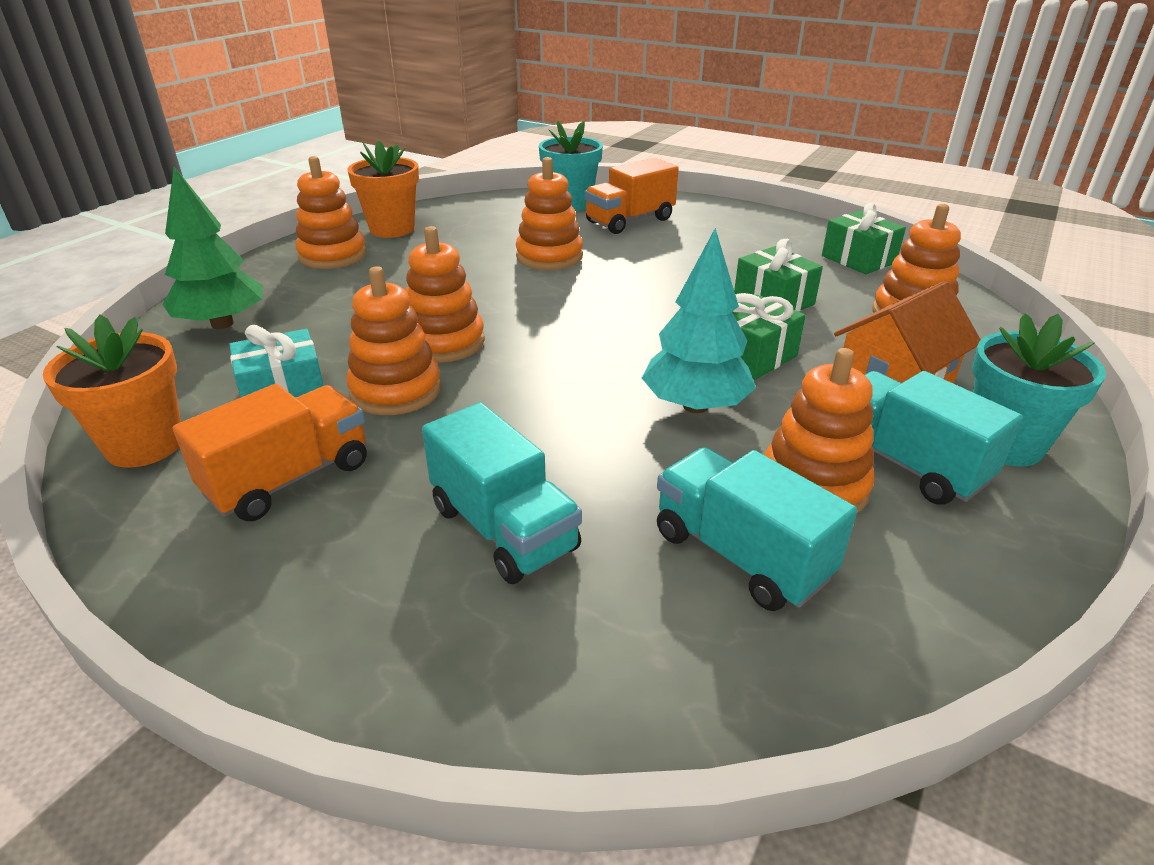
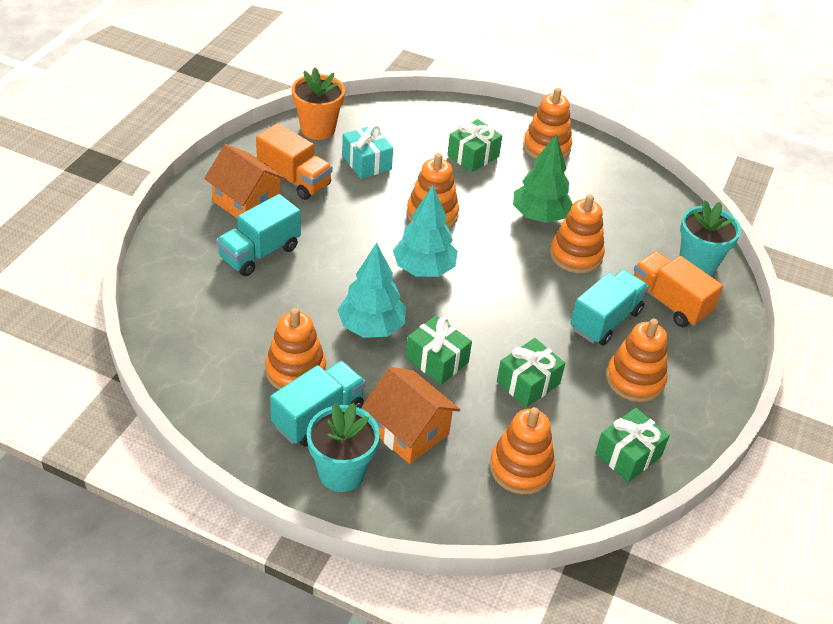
camera: 80 degrees right, 10 degrees up
(222, 324) = (439, 123): green tree -> green tree (539, 216)
(322, 303) = (473, 156): none -> green gift
(336, 548) = (247, 202): none -> orange house
(392, 229) = (603, 167): orange flower pot -> none
(396, 390) = (374, 202): orange stacking toy -> orange stacking toy (635, 379)
(565, 355) = (424, 269): none -> turquoise tree
(740, 555) = (241, 335): turquoise truck -> turquoise truck (605, 320)

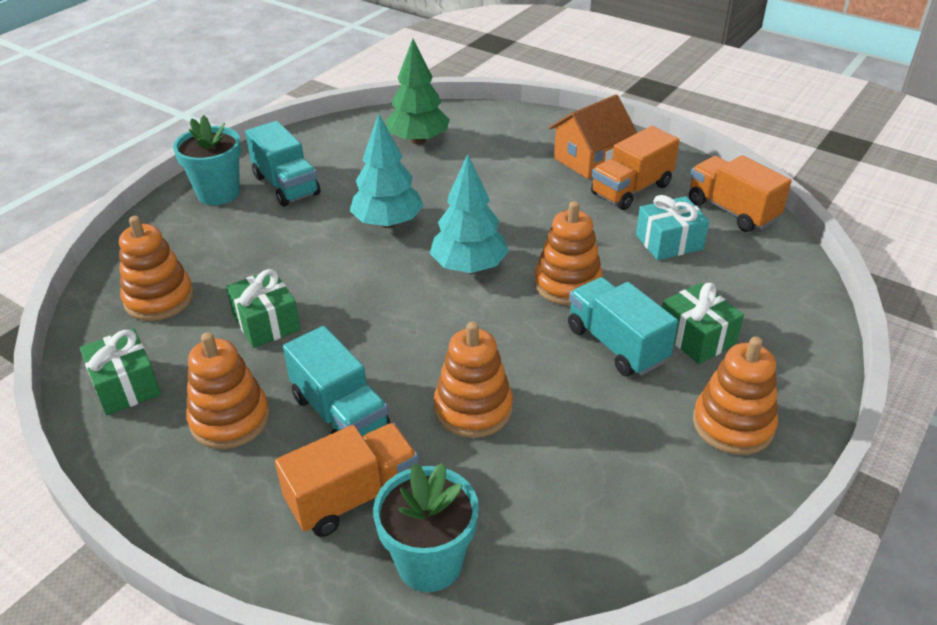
camera: 105 degrees right, 5 degrees down
(259, 253) = (510, 164): turquoise truck -> turquoise truck (616, 344)
(295, 371) = (345, 177): orange stacking toy -> none
(318, 129) = (732, 210): orange flower pot -> orange truck
(408, 431) = (243, 233): orange house -> none
(437, 360) = (326, 260): green gift -> none
(539, 216) = (561, 385): green tree -> green tree (418, 140)

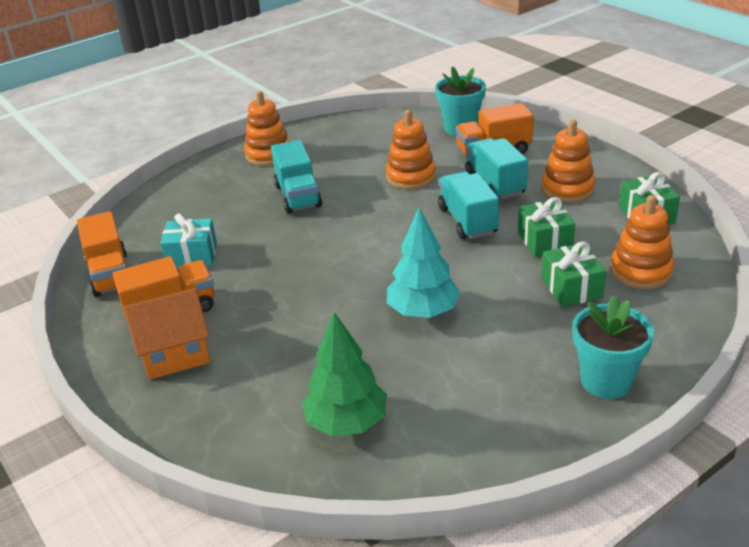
camera: 160 degrees left, 5 degrees down
(286, 185) = (524, 378): turquoise truck -> turquoise truck (467, 221)
(469, 267) = (368, 260): turquoise tree -> none
(567, 284) = (299, 236): orange stacking toy -> none
(696, 337) = (243, 193): green gift -> green gift (571, 288)

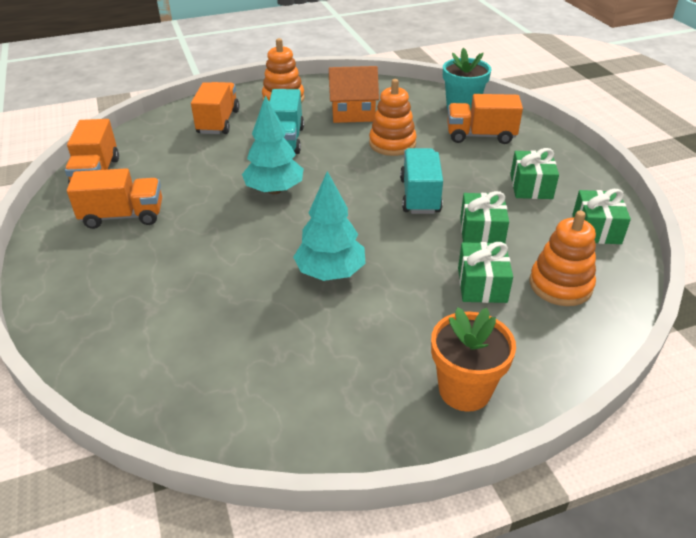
camera: 15 degrees right, 5 degrees up
(175, 353) = (102, 256): orange house -> orange house (353, 113)
(192, 256) = (168, 173): turquoise gift -> none
(212, 192) = (218, 122): none -> orange truck
(317, 248) = (274, 190): none -> turquoise tree
(347, 423) = (201, 361): green tree -> none
(495, 184) = (464, 167): turquoise truck -> none
(567, 189) = (531, 186): orange stacking toy -> green gift
(606, 381) = (464, 390): turquoise flower pot -> orange flower pot

